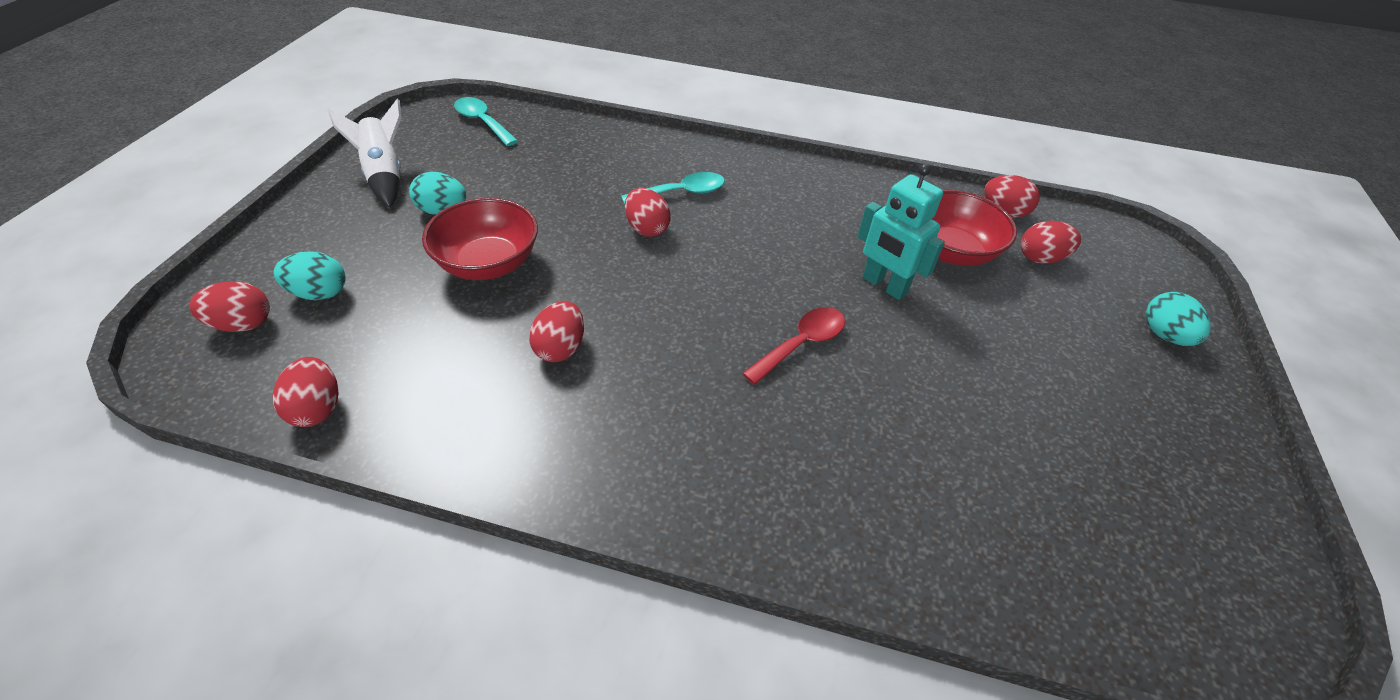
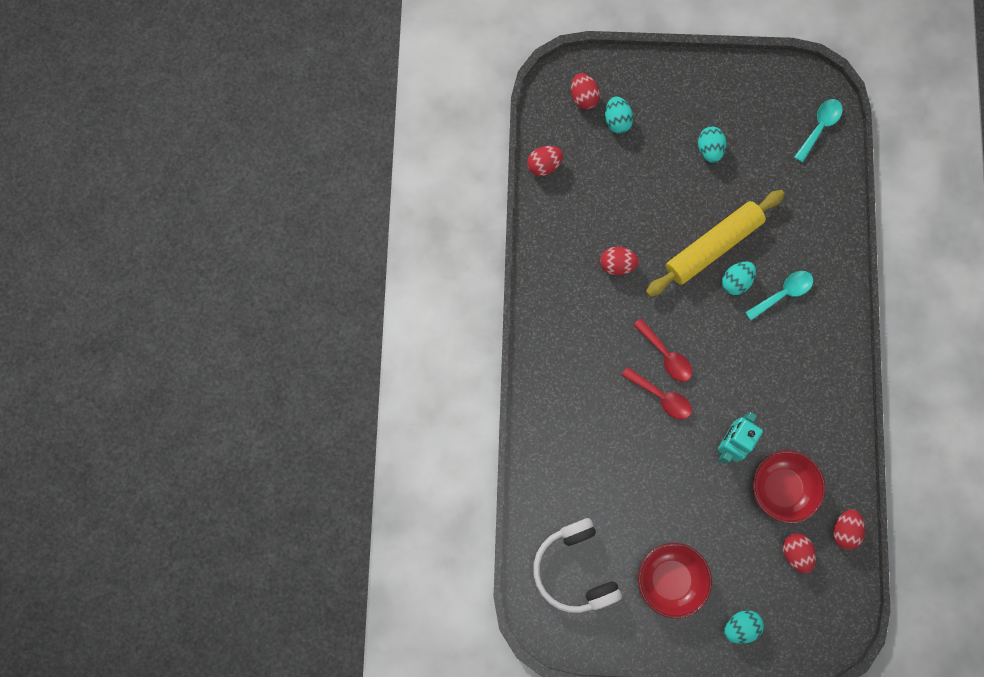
camera: 80 degrees right, 30 degrees up
(385, 175) = (733, 96): white rocket -> none
(488, 263) = (670, 198): red bowl -> red bowl (670, 579)
(585, 238) = (712, 246): none -> yellow rolling pin
(647, 228) = (735, 281): red egg -> turquoise egg
(681, 193) = (783, 293): turquoise spoon -> turquoise spoon turned 90 degrees counterclockwise
(734, 323) = (665, 355): none -> red spoon
(1123, 544) = (575, 569): none -> white headphones

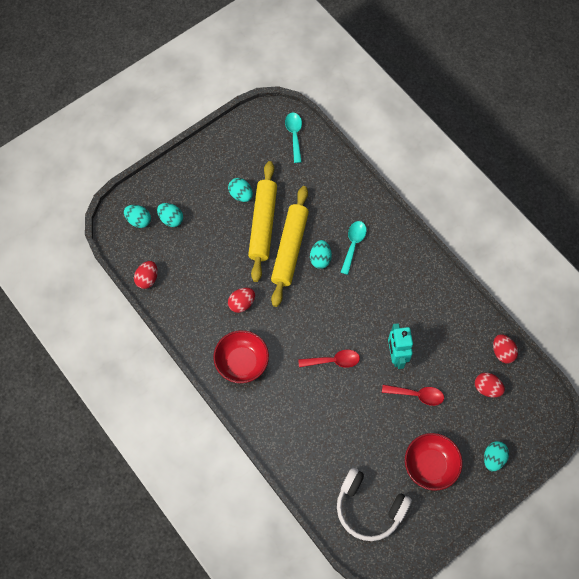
camera: 40 degrees left, 10 degrees down
(583, 97) = (139, 220): red egg -> turquoise egg
(665, 355) = (315, 334): red spoon -> red spoon (417, 395)
(706, 198) = (263, 224): none -> yellow rolling pin
(781, 488) = (447, 357): red bowl -> red bowl (242, 362)

